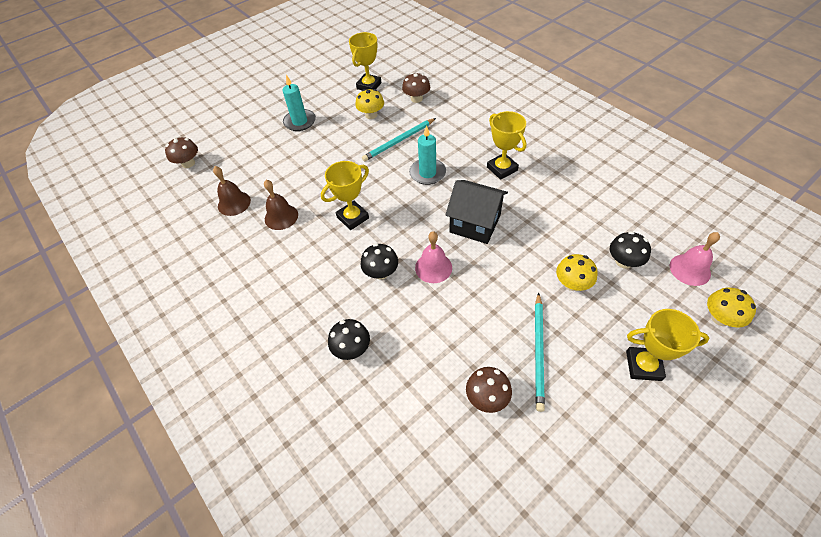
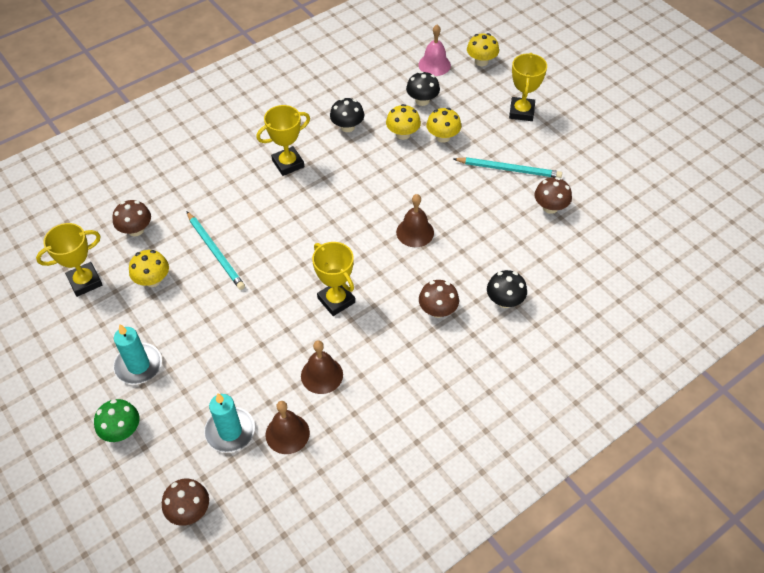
camera: 90 degrees left, 0 degrees up
(251, 124) = (122, 430): none -> green mushroom
(341, 291) = (437, 310): none -> brown mushroom
(369, 86) = (85, 281): yellow trophy -> yellow trophy turned 60 degrees counterclockwise
(381, 272) = (417, 275): black mushroom -> black mushroom (347, 127)
(427, 173) = (279, 228): turquoise candle -> turquoise candle (230, 431)
(433, 267) = (415, 232): pink bell -> brown bell
(475, 224) = (362, 194): black house -> none
(565, 248) = (403, 134): none -> yellow mushroom

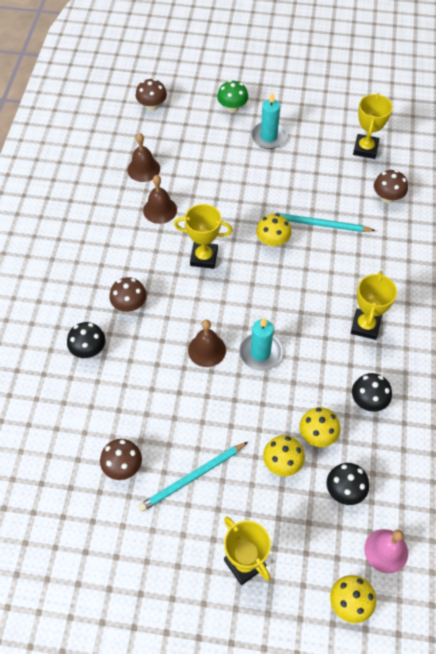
camera: 135 degrees right, 5 degrees up
(153, 280) = (330, 180): yellow mushroom -> yellow mushroom (272, 241)
(230, 431) = (176, 147): turquoise candle -> turquoise candle (260, 353)

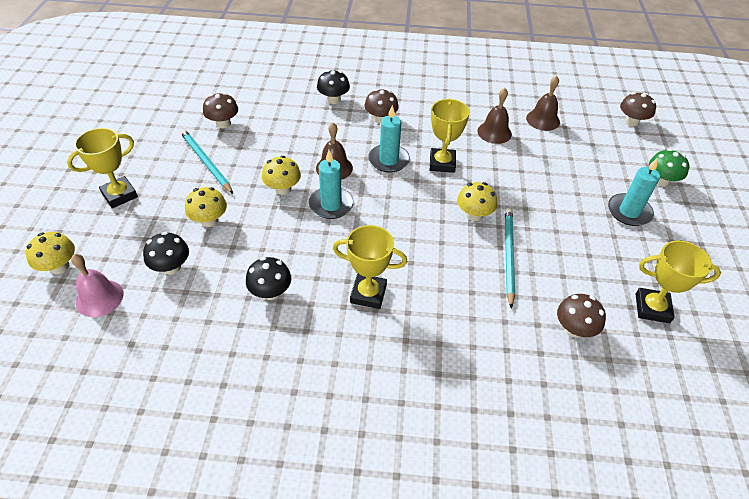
camera: 85 degrees right, 10 degrees down
(197, 301) = (388, 160): none -> turquoise candle
(317, 435) = (235, 247): yellow mushroom -> yellow mushroom (283, 189)

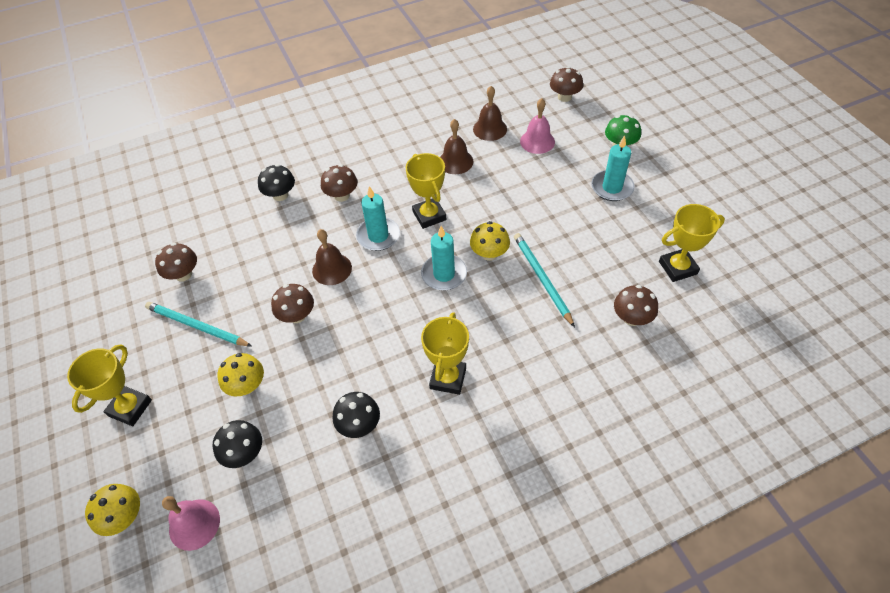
camera: 25 degrees left, 5 degrees up
(283, 189) = (297, 315): yellow mushroom -> brown mushroom
(331, 205) = (355, 309): turquoise candle -> turquoise candle (444, 274)
(368, 294) = (448, 378): yellow trophy -> yellow trophy turned 60 degrees counterclockwise
(580, 146) = (537, 141): none -> pink bell

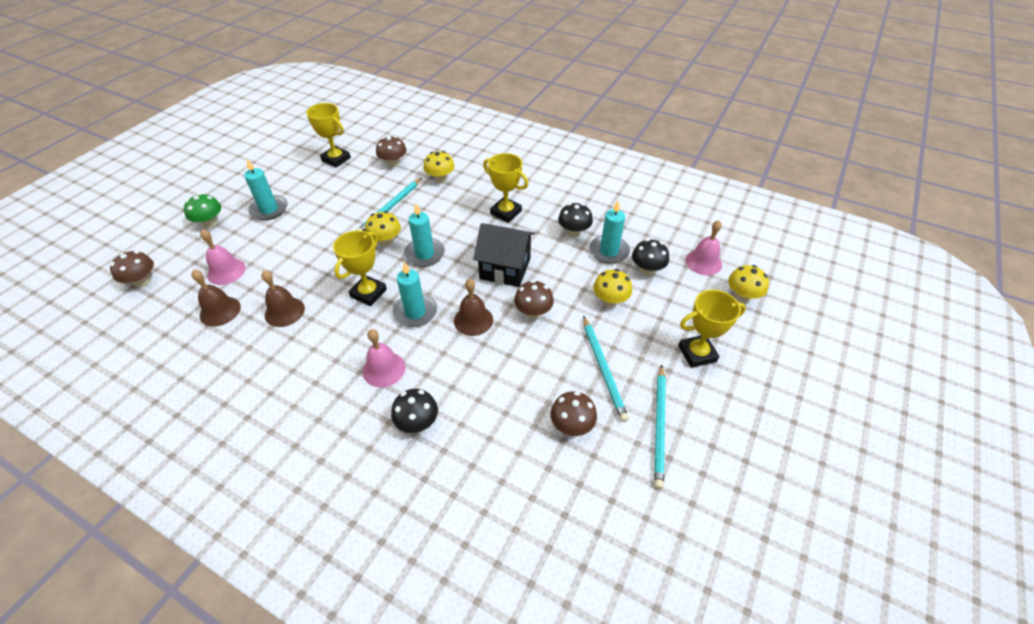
camera: 130 degrees left, 5 degrees down
(121, 326) = (659, 426): none -> turquoise pencil
(301, 437) = (609, 251): none -> turquoise candle
(341, 195) = (384, 369): brown mushroom -> pink bell
(367, 326) = (505, 268): none -> black house
(448, 378) = (506, 212): yellow trophy -> yellow trophy turned 60 degrees clockwise
(563, 349) = (440, 179): none -> yellow mushroom

